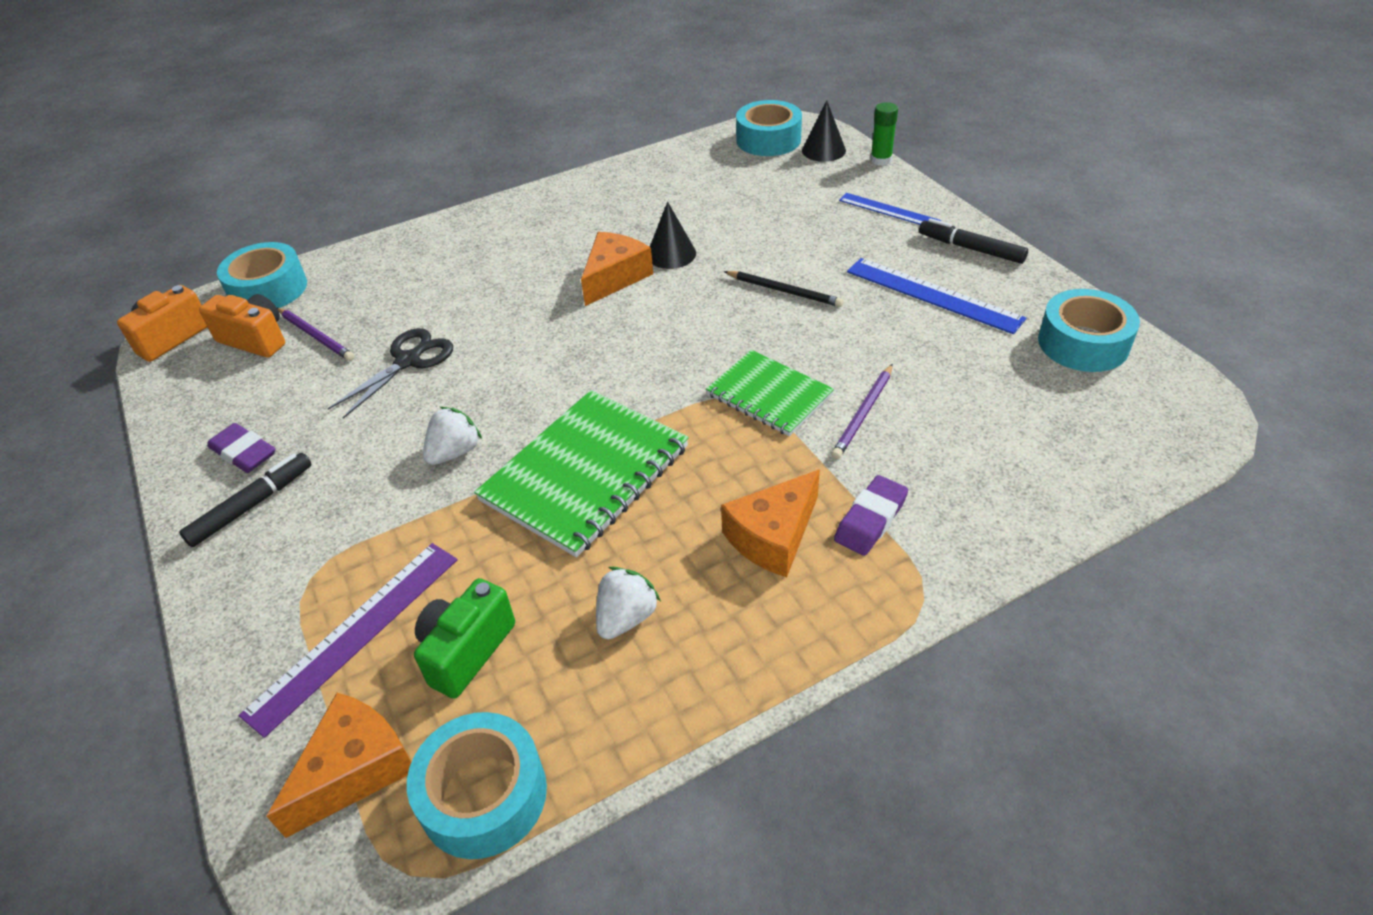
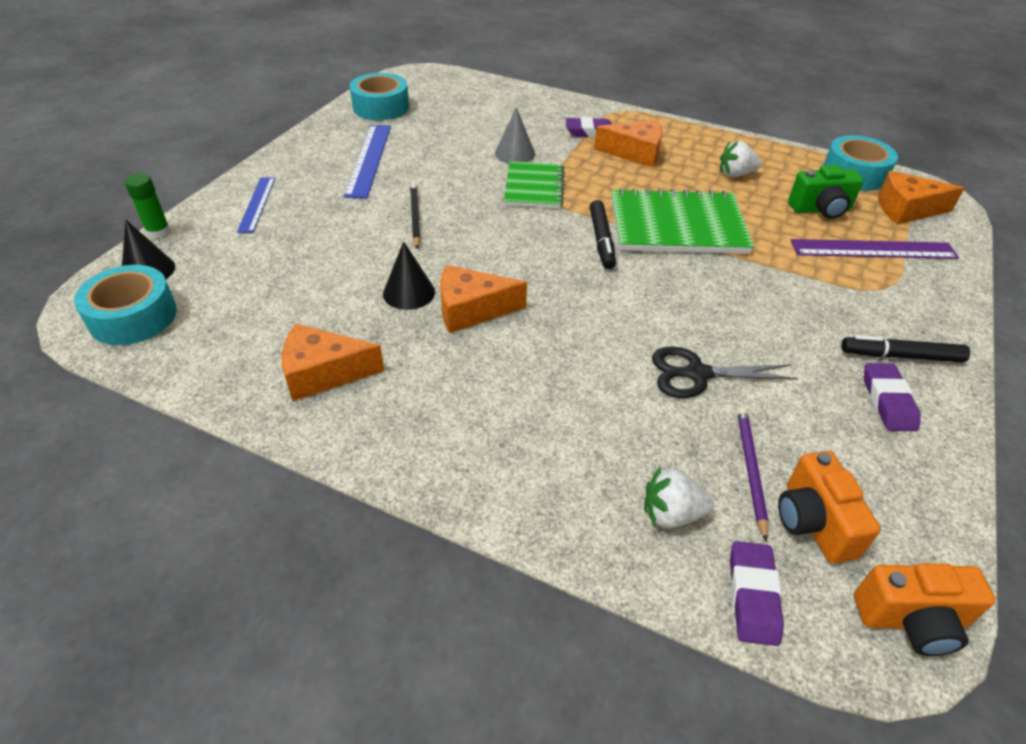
camera: 130 degrees left, 0 degrees up
(268, 289) = (752, 596): turquoise tape -> purple eraser
(454, 452) = (735, 287): white strawberry -> white strawberry (671, 514)
(624, 197) = (323, 373): none -> orange cheese
(863, 414) = (515, 153): purple pencil -> grey cone
(971, 249) = (295, 158): black marker -> black marker (601, 240)

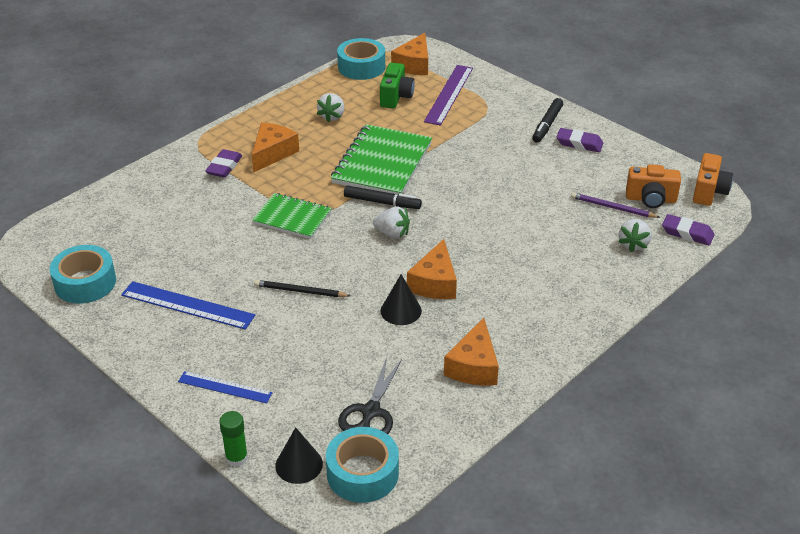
camera: 70 degrees left, 5 degrees down
(515, 153) = (232, 216): grey cone -> none
(548, 259) = (392, 233): none -> white strawberry
(697, 374) = (534, 202): black scissors -> black scissors (371, 411)

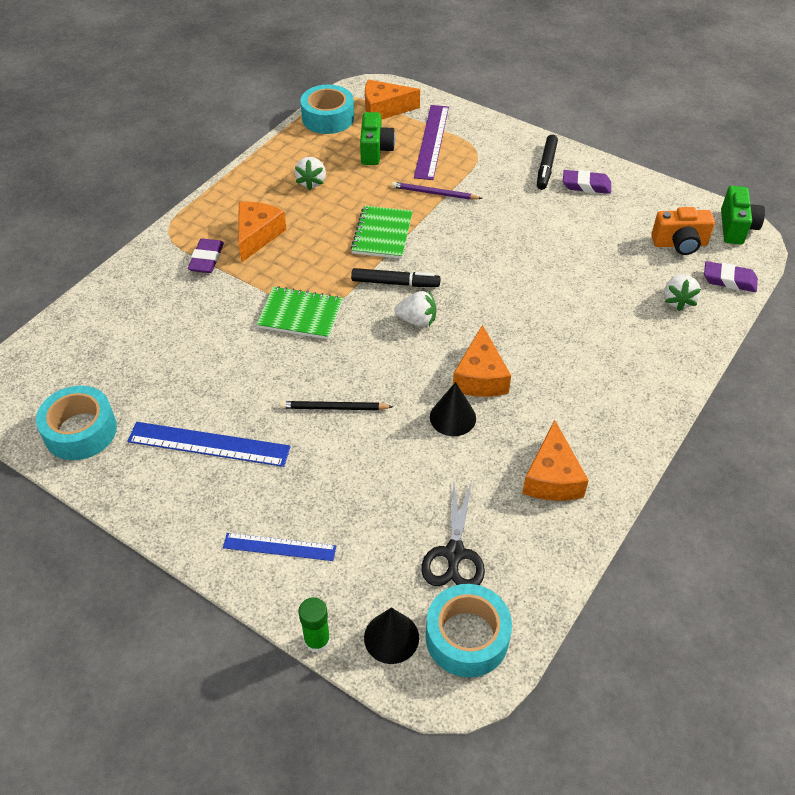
camera: 10 degrees left, 10 degrees up
(382, 163) = (382, 234): green notebook -> green notebook, size x0.62
(414, 64) = (384, 109): orange cheese -> orange cheese turned 75 degrees clockwise
(612, 208) = (643, 259): purple pencil -> purple pencil (434, 193)
(709, 192) = (736, 227): orange camera -> green camera

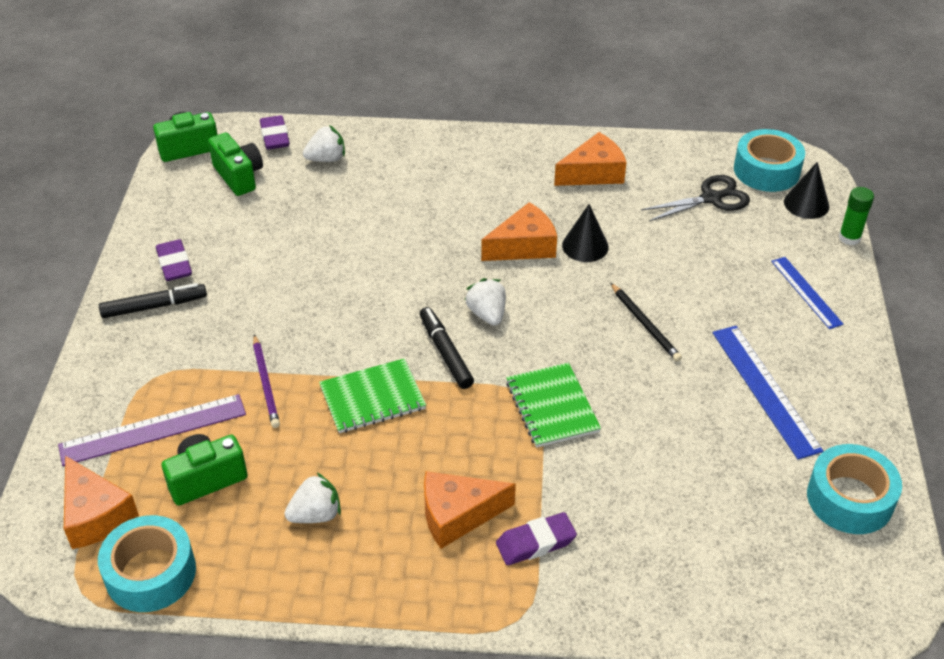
camera: 120 degrees left, 5 degrees down
(679, 244) = (239, 176): orange camera -> green camera

